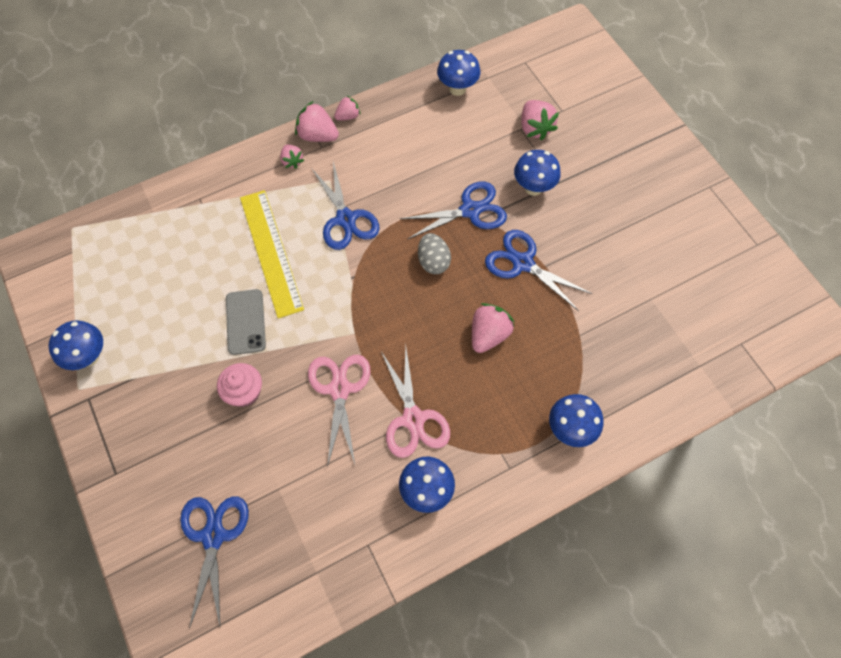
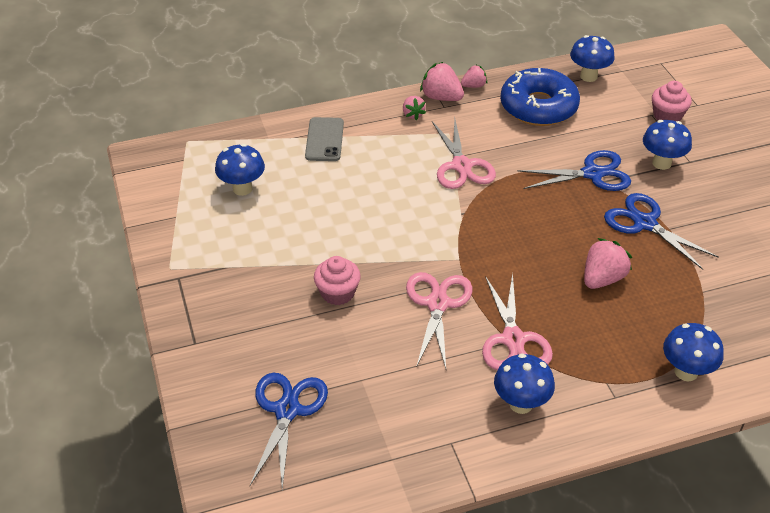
camera: 10 degrees right, 20 degrees down
(89, 357) = (185, 244): blue mushroom -> blue mushroom (242, 189)
(245, 322) = (347, 236): grey phone -> grey phone (324, 140)
(271, 252) = (381, 183): yellow ruler -> none
(346, 219) = (461, 166): blue scissors -> pink scissors
(412, 134) = (538, 107): none -> blue donut
(433, 262) = (549, 211): grey egg -> none
(535, 128) = (667, 116): pink strawberry -> pink cupcake

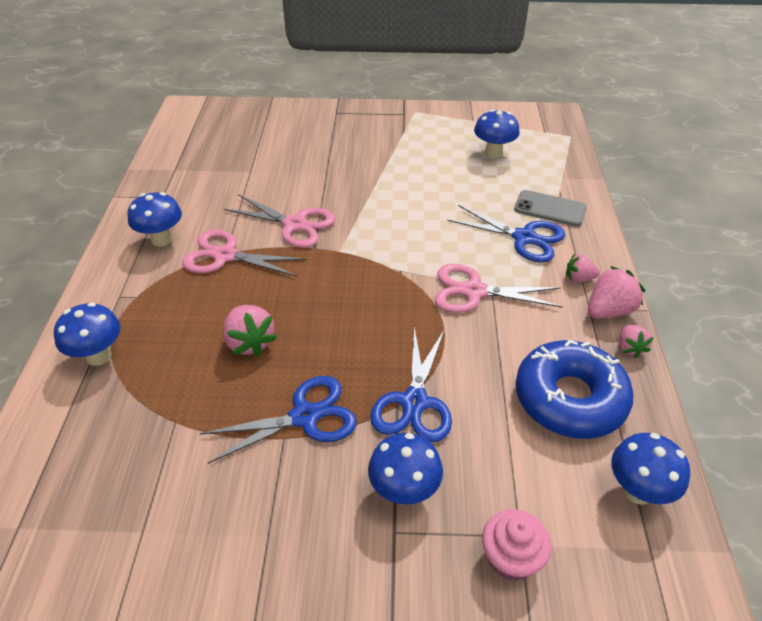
camera: 110 degrees right, 0 degrees up
(287, 410) = (250, 137): blue scissors -> blue scissors (524, 238)
(337, 293) = (342, 177): pink cupcake -> none

